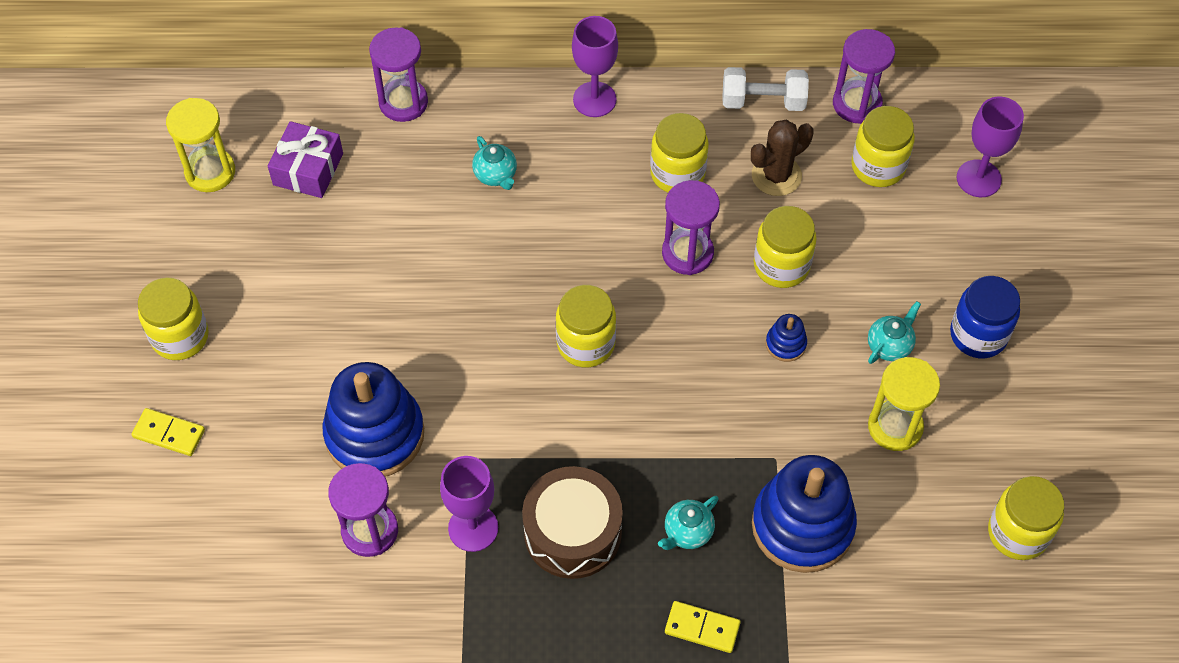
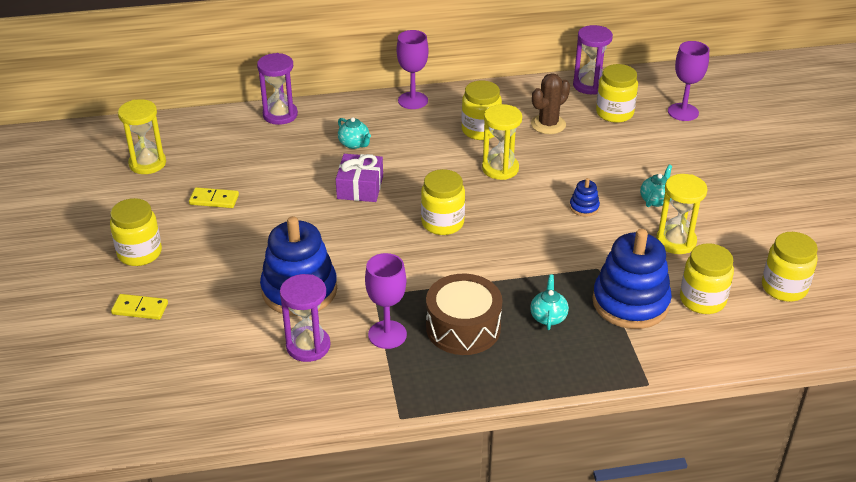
camera: 10 degrees left, 20 degrees down
(308, 169) = (219, 155): purple gift -> purple gift (360, 187)
(687, 253) = (500, 169): purple hourglass -> yellow hourglass
(687, 532) = (548, 317): turquoise teapot -> turquoise teapot turned 150 degrees clockwise
(702, 628) = (577, 371): yellow domino -> yellow domino (214, 200)
(763, 101) = (527, 90): white dumbbell -> none
(781, 265) = (567, 168): yellow jar -> yellow jar (702, 300)
(978, 335) = (714, 188): blue jar -> none

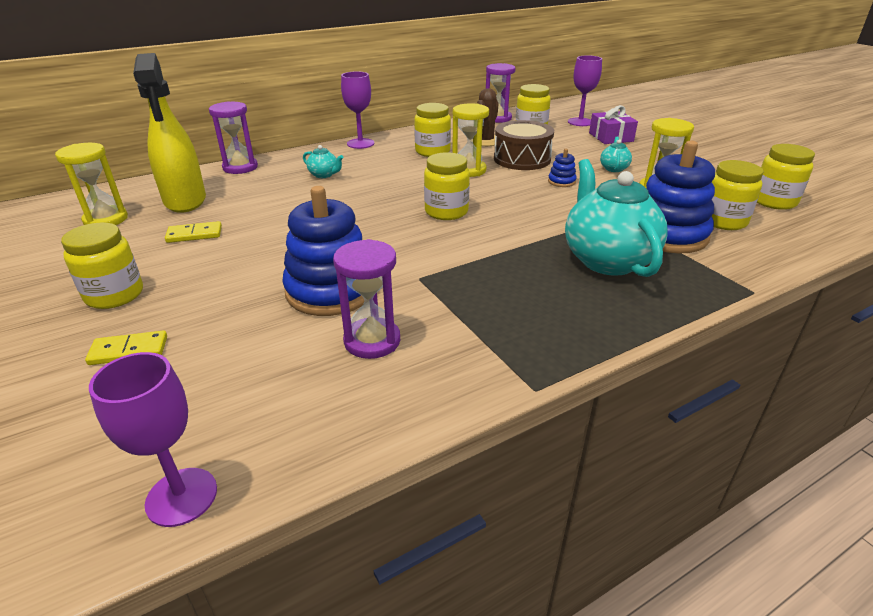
camera: 20 degrees left, 5 degrees down
(217, 153) = (185, 201): none -> yellow spray bottle
(360, 187) = (348, 201): purple gift -> purple gift (610, 137)
(387, 334) = (457, 309): purple goblet -> purple goblet (181, 496)
(463, 328) = (533, 286): brown drum -> brown drum (522, 159)
(548, 317) = (607, 260): turquoise teapot -> turquoise teapot, size x2.33

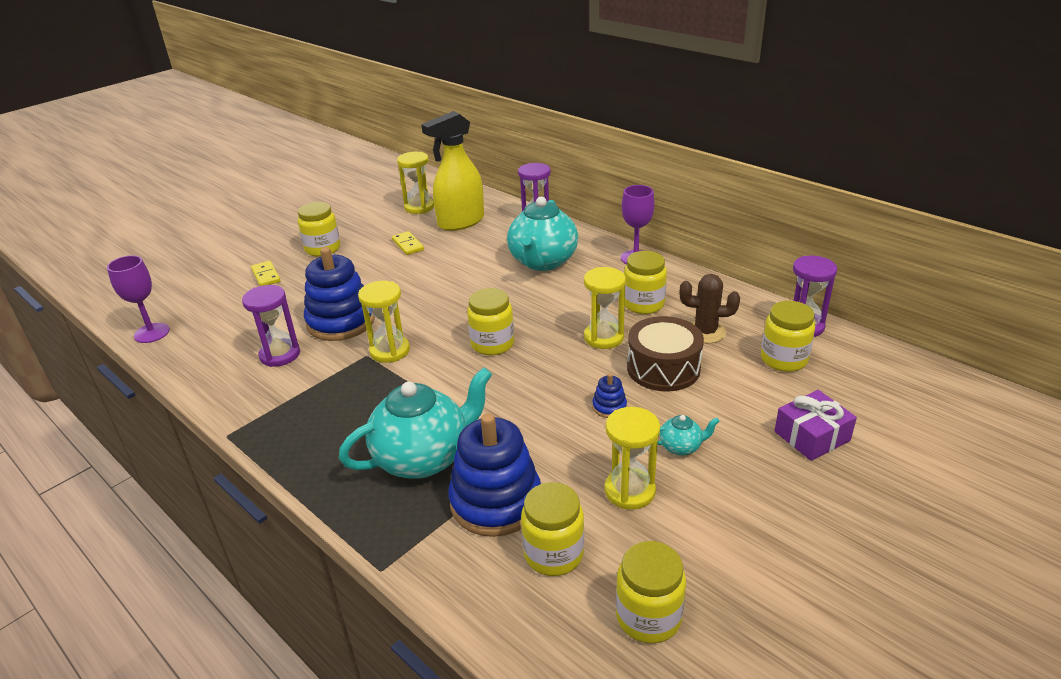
camera: 75 degrees right, 0 degrees up
(324, 175) = (543, 262): turquoise teapot -> turquoise teapot, size x2.33
(420, 263) = (390, 351): none -> yellow hourglass
(580, 122) = (858, 400): purple goblet -> none

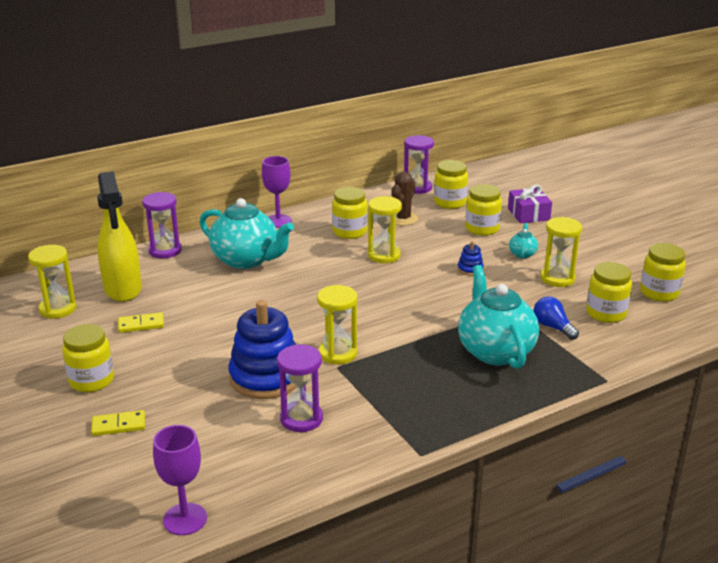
camera: 75 degrees left, 5 degrees down
(492, 344) = (361, 302): yellow jar -> yellow jar (482, 229)
(496, 501) = (552, 327): blue stacking toy -> blue light bulb
(663, 368) = (436, 242): brown drum -> none

